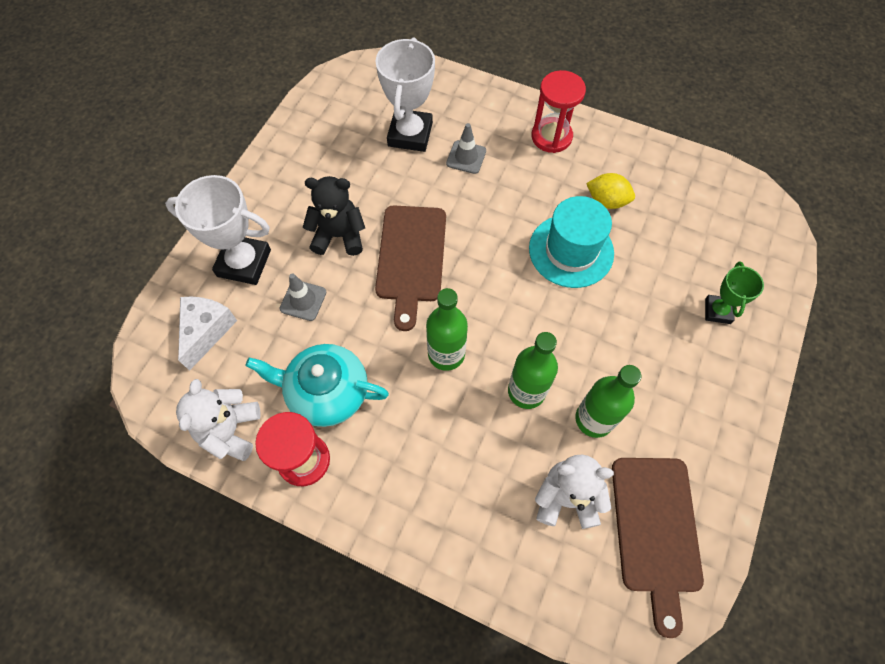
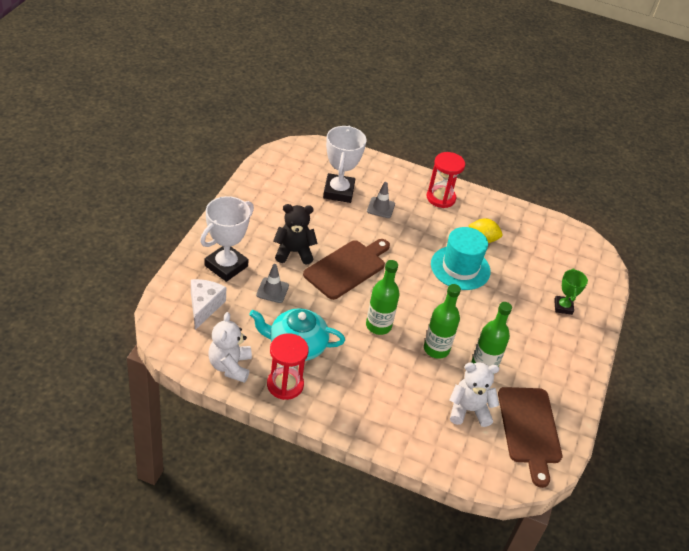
camera: 10 degrees left, 20 degrees down
(244, 263) = (226, 266): white trophy -> white trophy turned 60 degrees counterclockwise
(411, 258) = (347, 268): brown cutting board -> brown cutting board turned 135 degrees counterclockwise

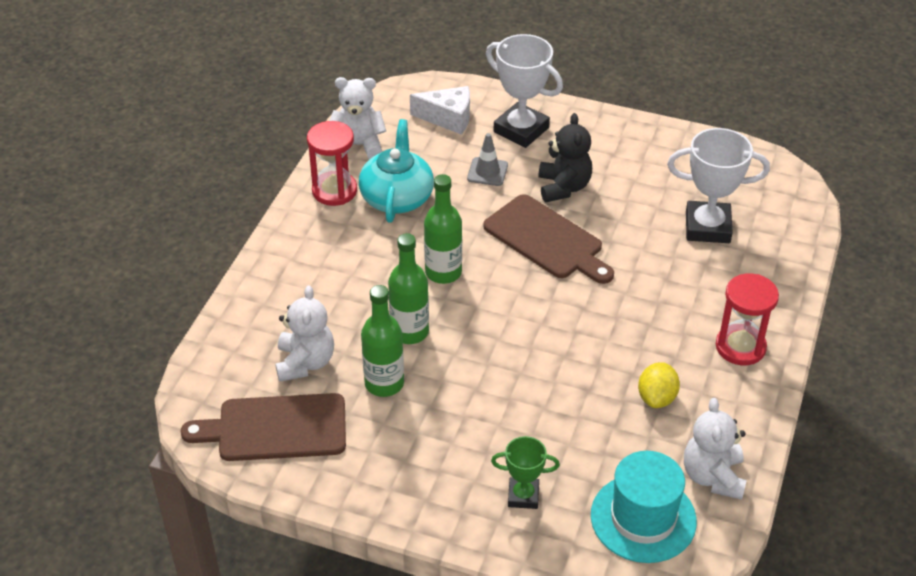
camera: 95 degrees right, 0 degrees up
(380, 207) = (688, 274): grey traffic cone -> none
(460, 268) = (580, 365): turquoise hat -> turquoise hat (643, 518)
(536, 227) = (713, 476): none -> white teddy bear

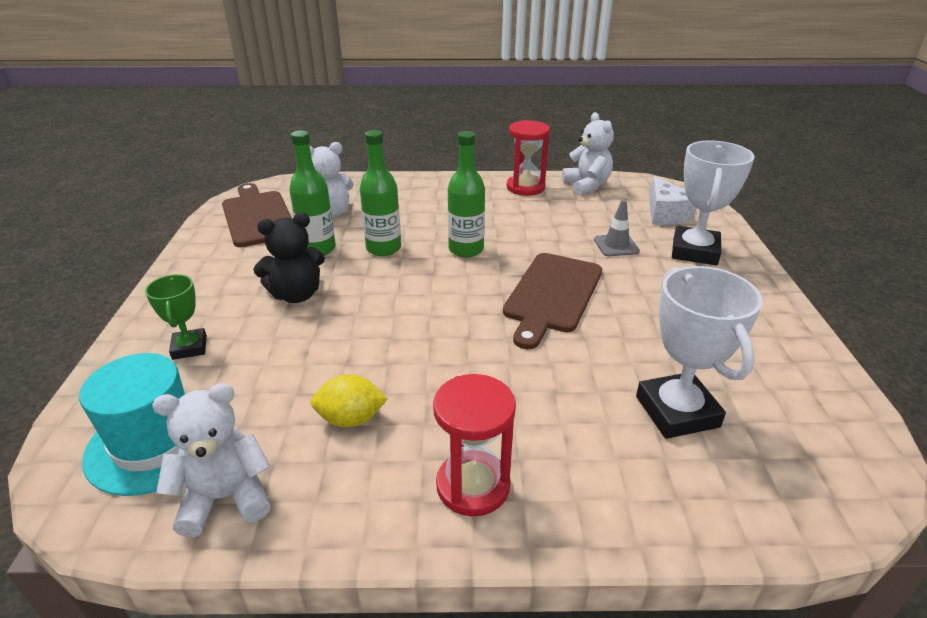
camera: 70 degrees right, 10 degrees down
(397, 197) = (541, 212): turquoise teapot -> none
(563, 187) = (638, 290): black teddy bear -> black teddy bear (296, 295)

